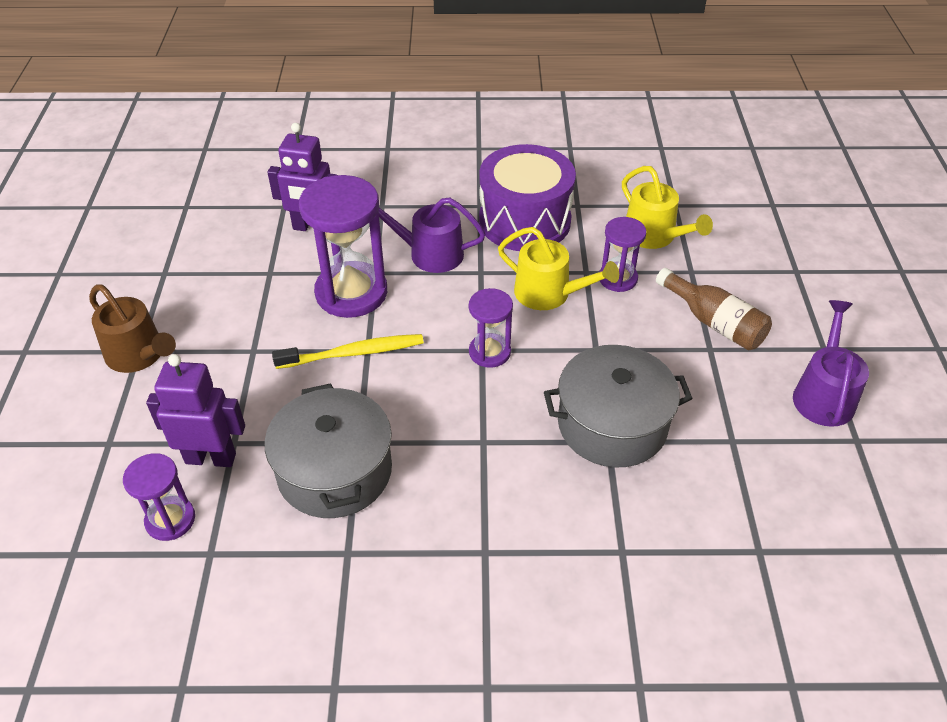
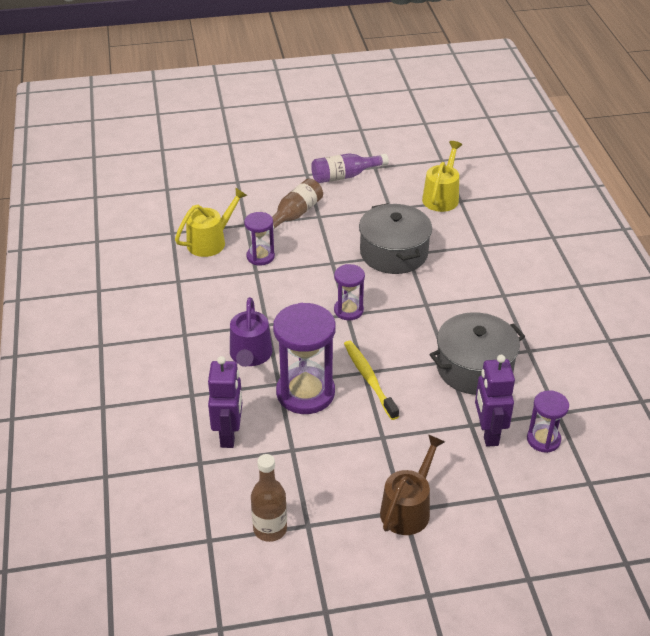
camera: 100 degrees left, 5 degrees down
(175, 246) = (270, 529): none -> brown bottle
(524, 221) = (201, 307): purple drum -> none
(549, 294) = (283, 288): yellow watering can -> yellow watering can (442, 197)
(823, 395) = (344, 176): purple watering can -> purple bottle

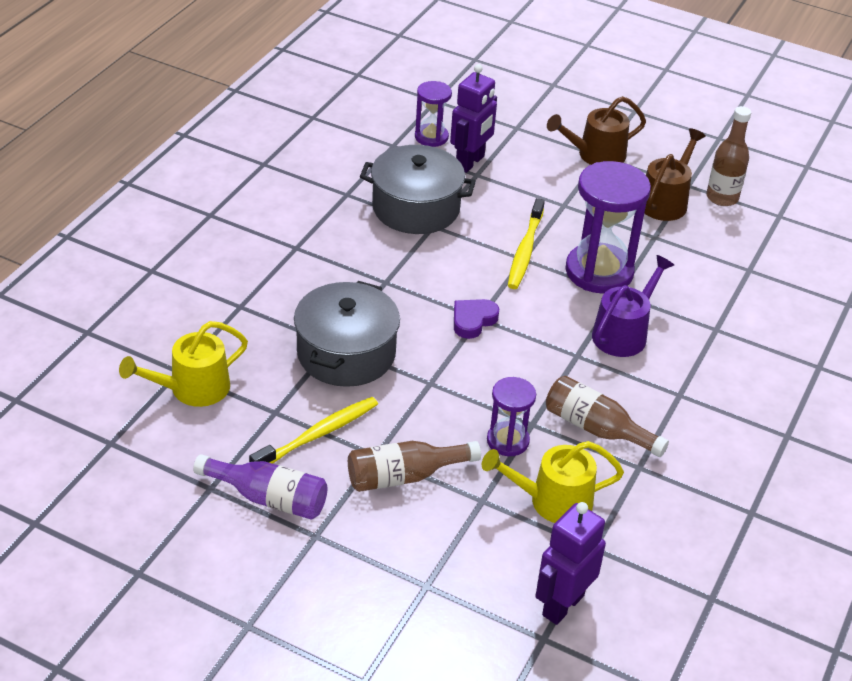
camera: 145 degrees left, 0 degrees up
(218, 288) = (596, 429): none -> brown bottle
(229, 435) = (704, 277): purple robot -> purple robot (562, 605)
(311, 493) = (665, 201): none -> brown watering can
(348, 310) = (473, 320): purple hourglass -> purple heart
(357, 210) = (318, 434): none -> yellow toothbrush

